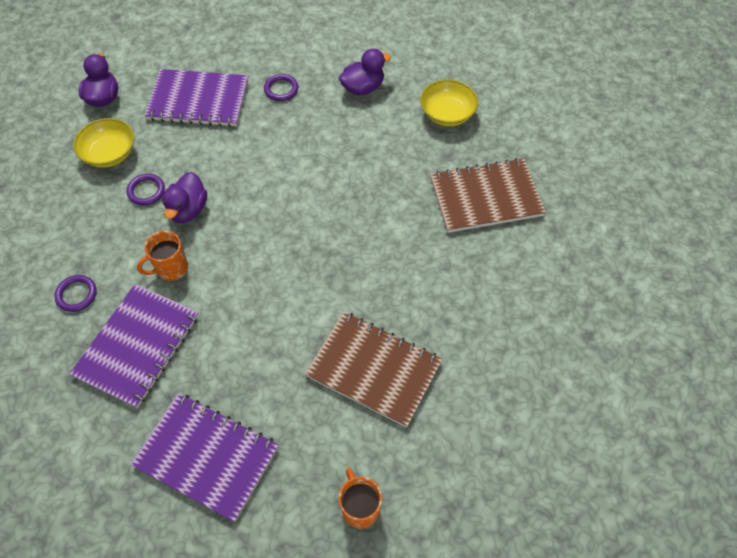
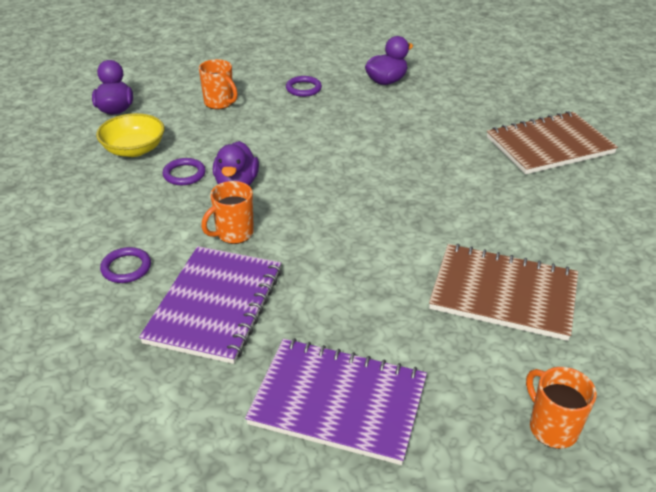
camera: 10 degrees left, 20 degrees down
(198, 100) = (219, 103): purple notebook -> orange mug
(447, 114) = (479, 92): yellow bowl -> none

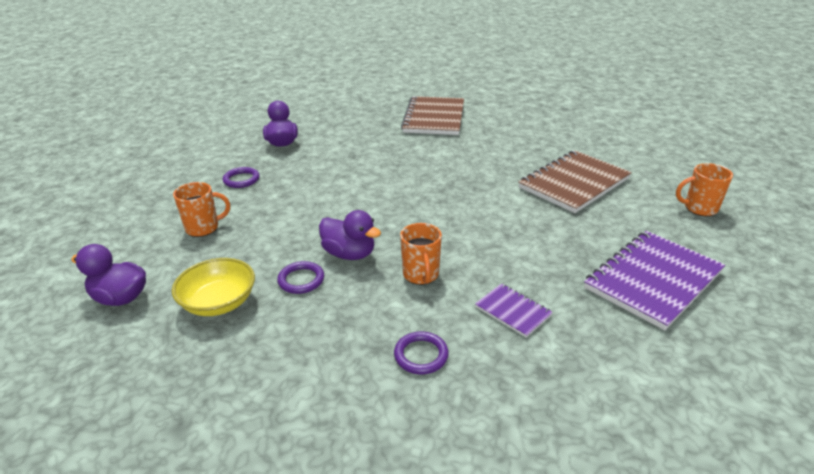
camera: 60 degrees left, 5 degrees down
(215, 305) = (513, 311): purple notebook -> purple notebook, size x0.48

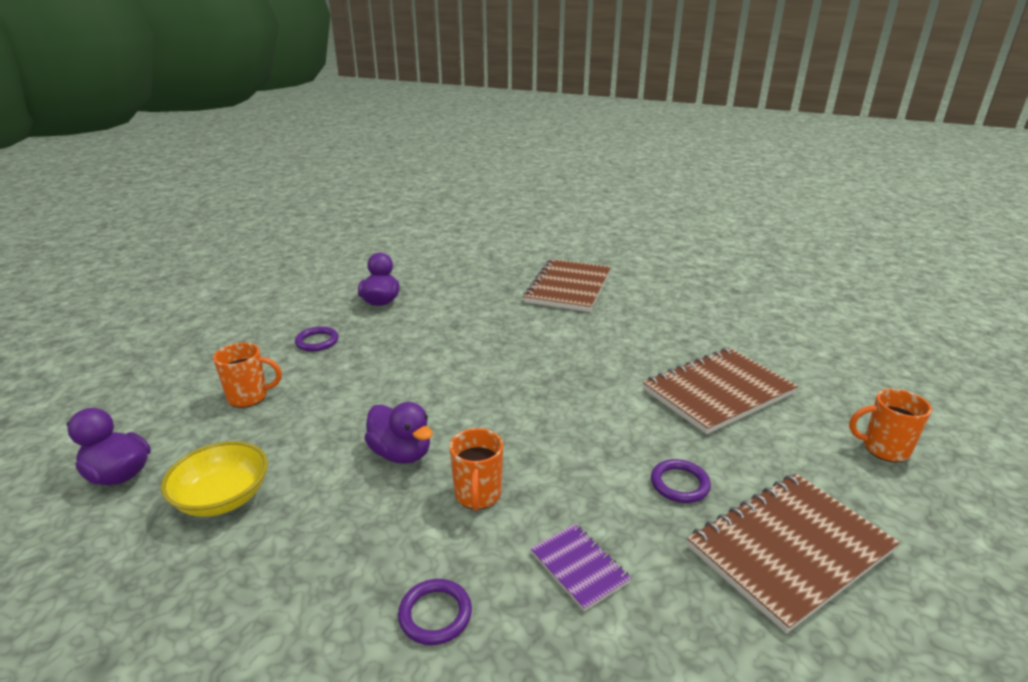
camera: 10 degrees right, 5 degrees down
(301, 280) = (330, 481): purple ring -> purple ring (679, 484)
(653, 280) = (789, 549): purple notebook -> brown notebook

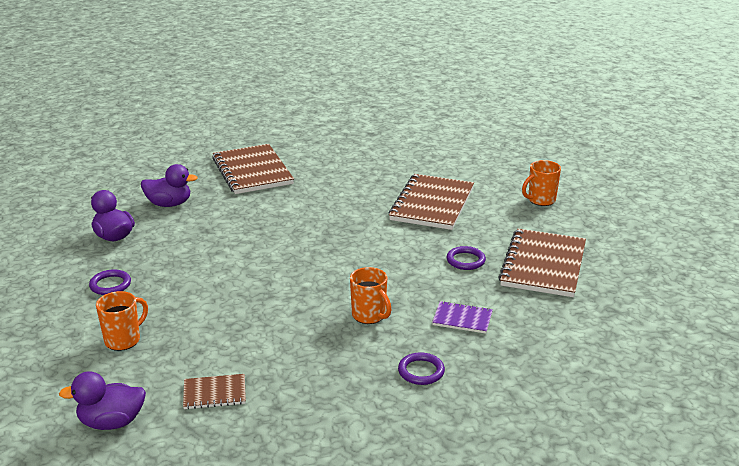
camera: 40 degrees left, 0 degrees up
(223, 498) = (214, 393): yellow bowl -> brown notebook
(401, 453) = (292, 318): purple duck -> purple duck (169, 204)

